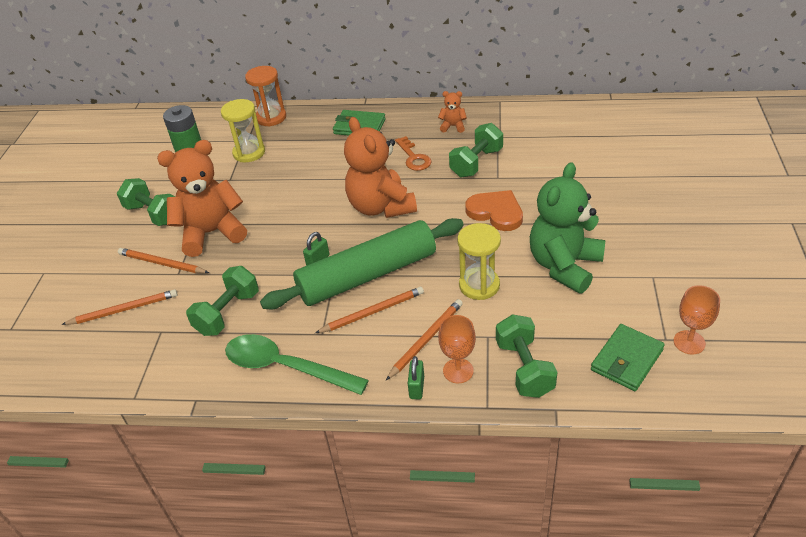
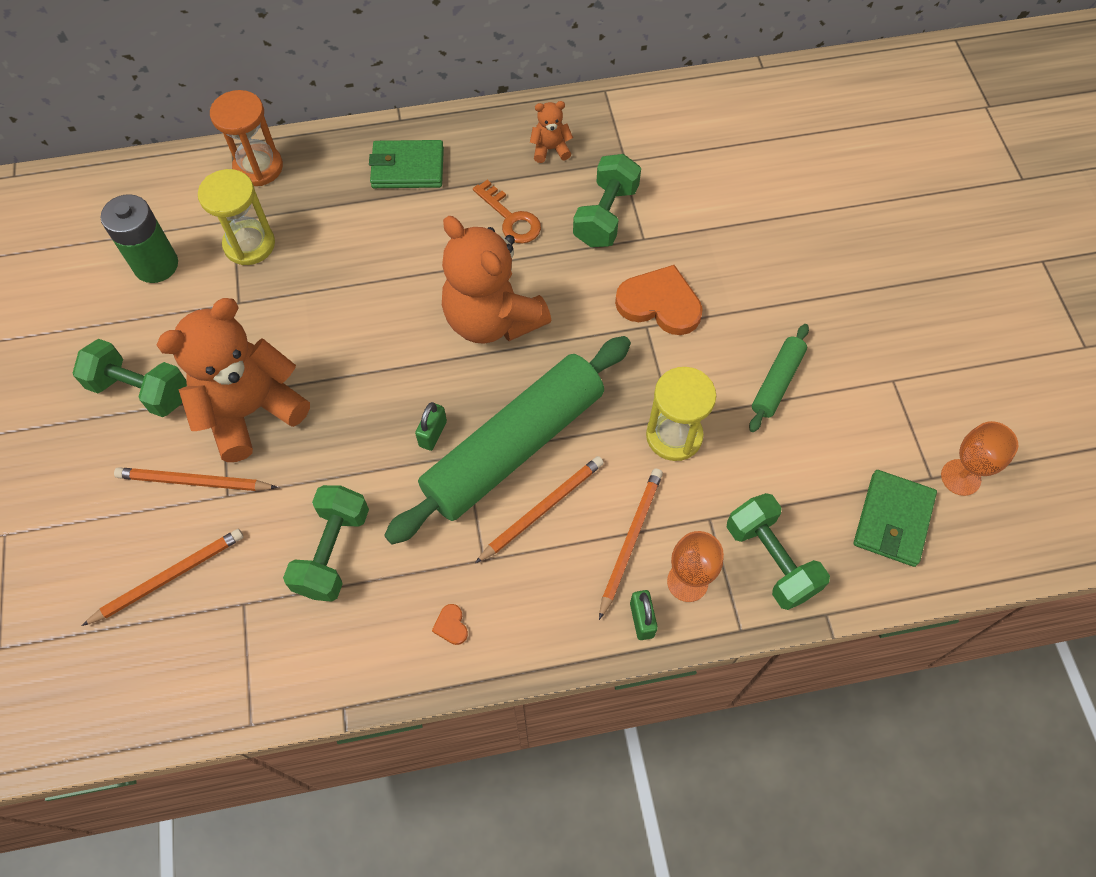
camera: 20 degrees left, 20 degrees up
(285, 367) = (451, 625): green spoon -> orange heart
(564, 266) = (777, 382): green teddy bear -> green rolling pin

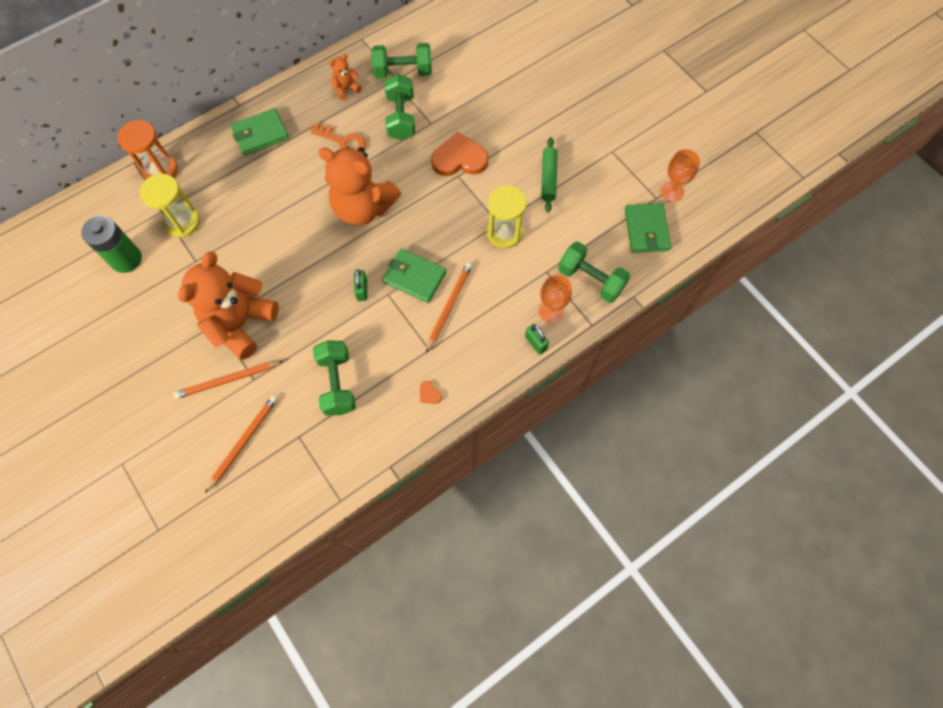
camera: 25 degrees left, 5 degrees up
(140, 390) = (161, 340): green dumbbell -> green dumbbell (403, 71)
(514, 446) = (414, 277): green rolling pin -> green wallet
(630, 540) = (508, 302): orange pencil -> none

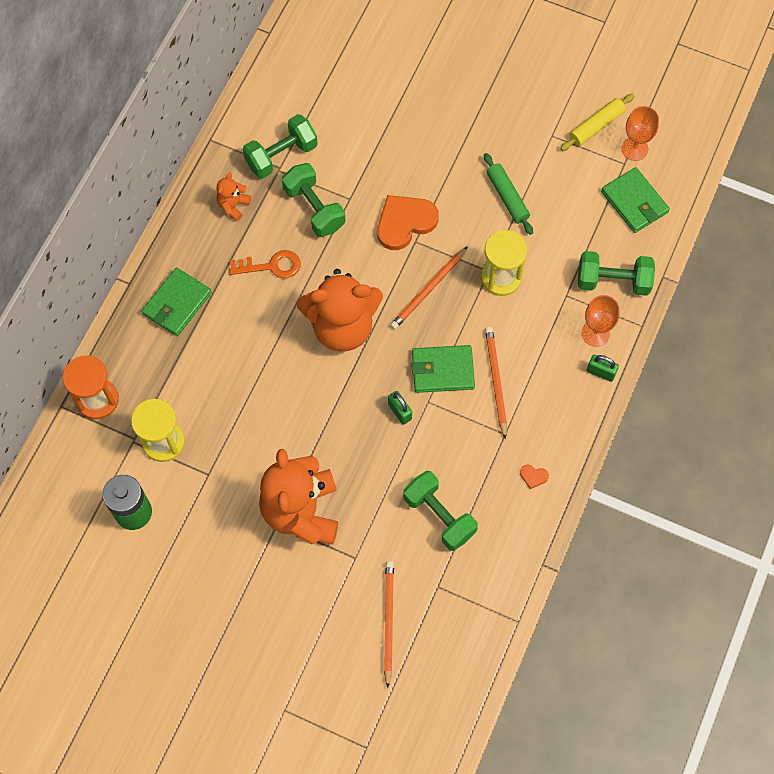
camera: 30 degrees left, 0 degrees up
(228, 380) = (330, 573): orange pencil -> orange pencil (428, 290)
(652, 161) = (596, 126): none -> yellow rolling pin

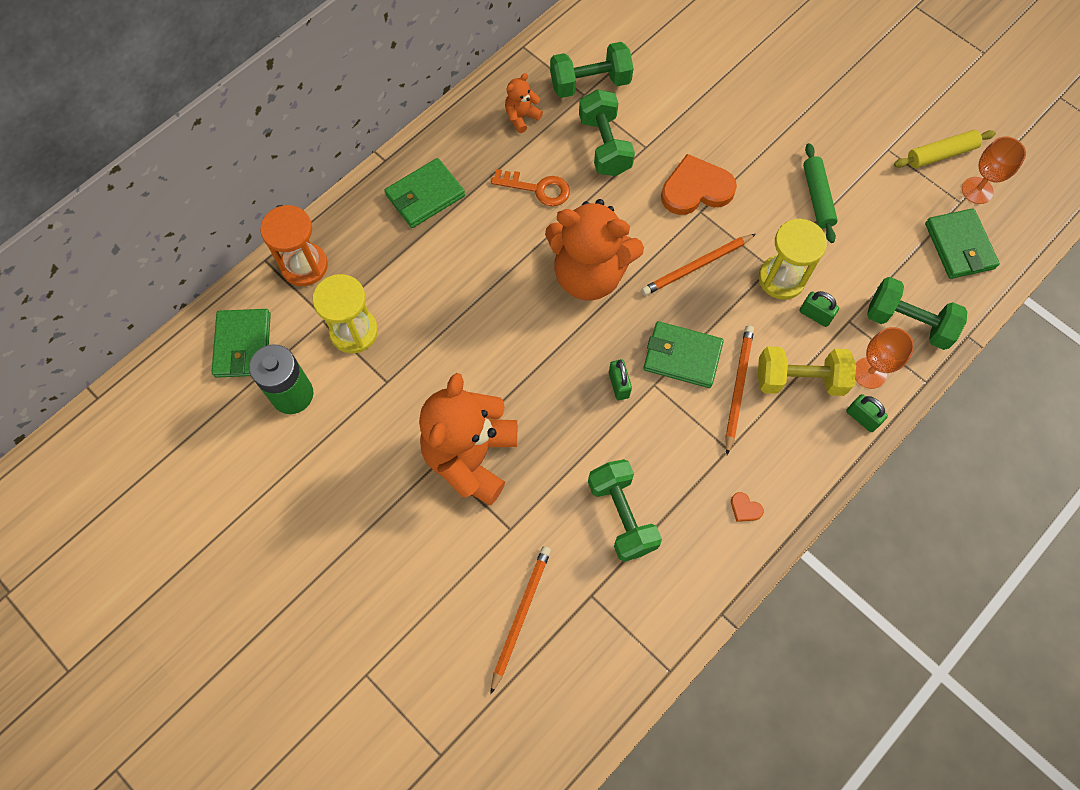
camera: 20 degrees right, 0 degrees up
(74, 485) = (243, 345): none -> green wallet
(537, 300) = (815, 315): none -> green padlock
(542, 357) = (799, 379): none -> yellow dumbbell

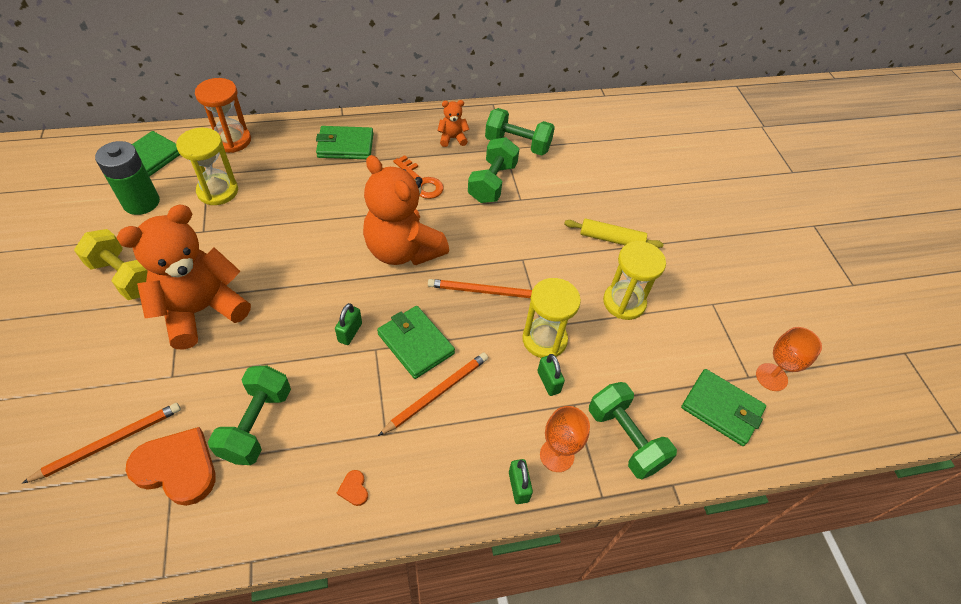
camera: 30 degrees right, 15 degrees down
(696, 189) = (533, 244): orange heart -> orange heart (177, 468)
(799, 379) = (492, 421): yellow dumbbell -> yellow dumbbell (125, 276)
(817, 197) = (624, 302): green rolling pin -> yellow hourglass
(941, 154) = (758, 332): yellow rolling pin -> yellow rolling pin (611, 239)
(959, 246) = (721, 409): green wallet -> green wallet turned 75 degrees counterclockwise

